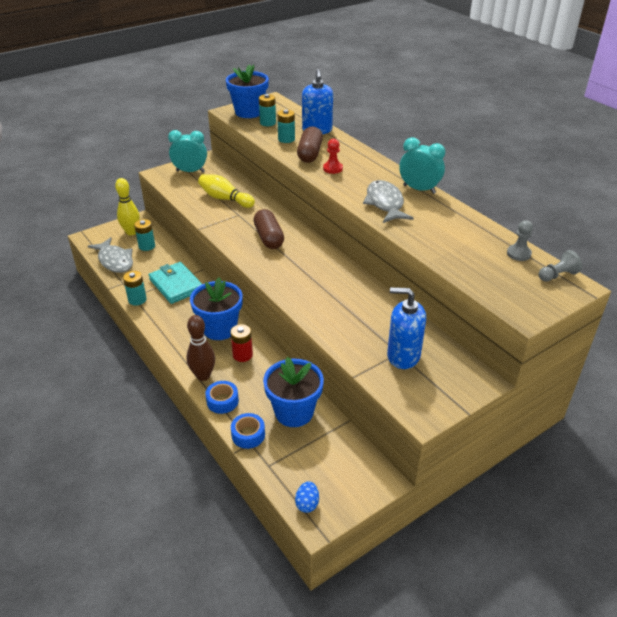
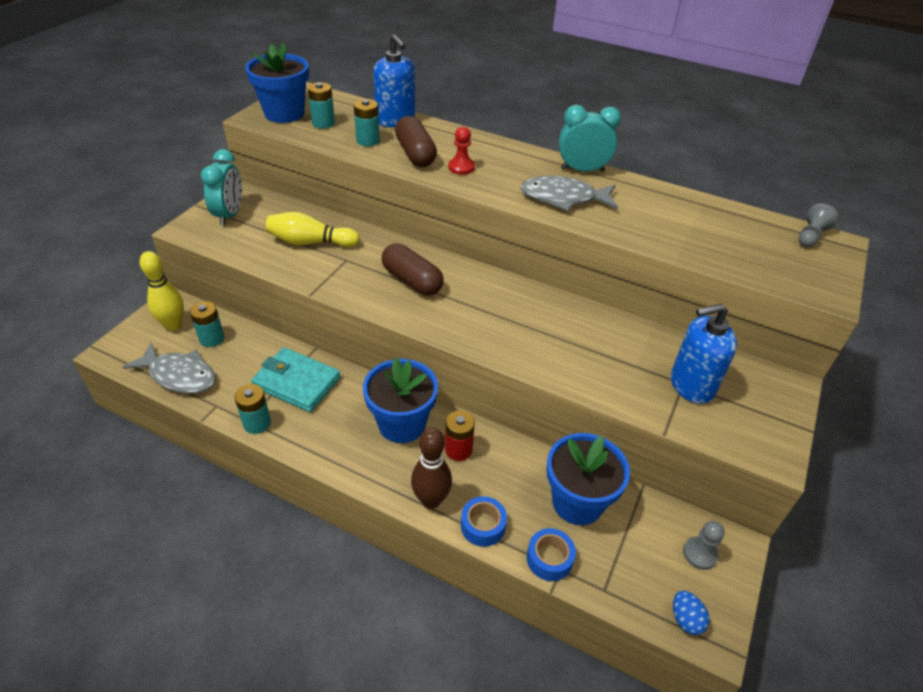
camera: 30 degrees left, 5 degrees up
(190, 171) = (230, 215): turquoise clock -> turquoise clock turned 120 degrees clockwise
(385, 203) = (563, 198): grey fish -> grey fish turned 45 degrees counterclockwise
(518, 254) = (753, 221): grey pawn -> grey pawn (700, 554)

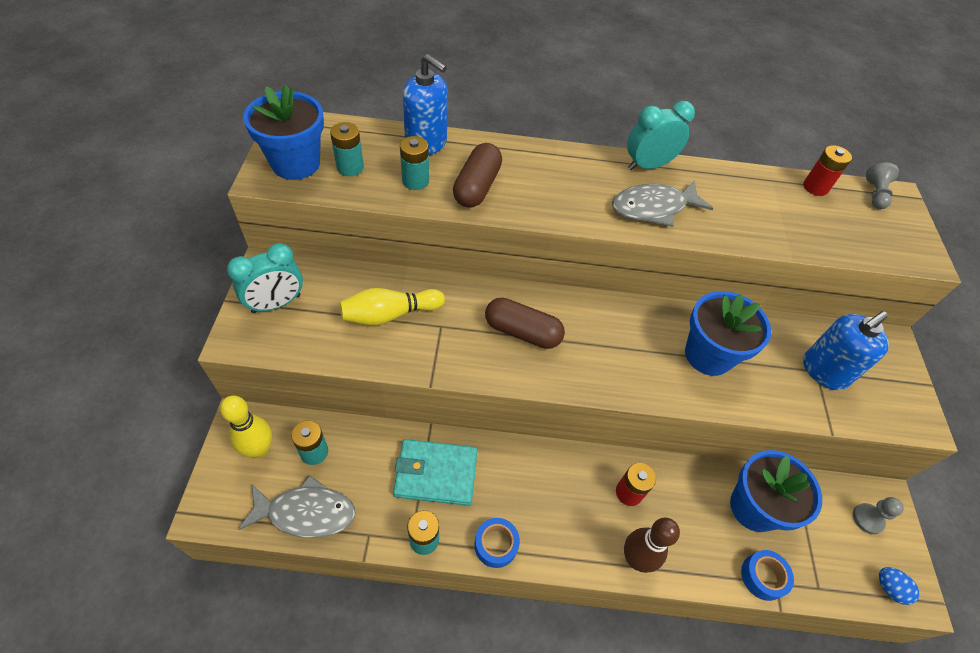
camera: 25 degrees left, 10 degrees up
(230, 215) = (276, 304): turquoise clock -> turquoise clock turned 75 degrees clockwise
(402, 424) = (563, 484): blue flower pot -> blue flower pot (708, 355)
(415, 154) = (477, 187): brown capsule -> brown capsule turned 60 degrees clockwise
(461, 167) = (534, 193): red pawn -> none
(483, 526) = (693, 567): blue tape -> blue tape (496, 545)
(746, 218) = (815, 187): none -> red battery

